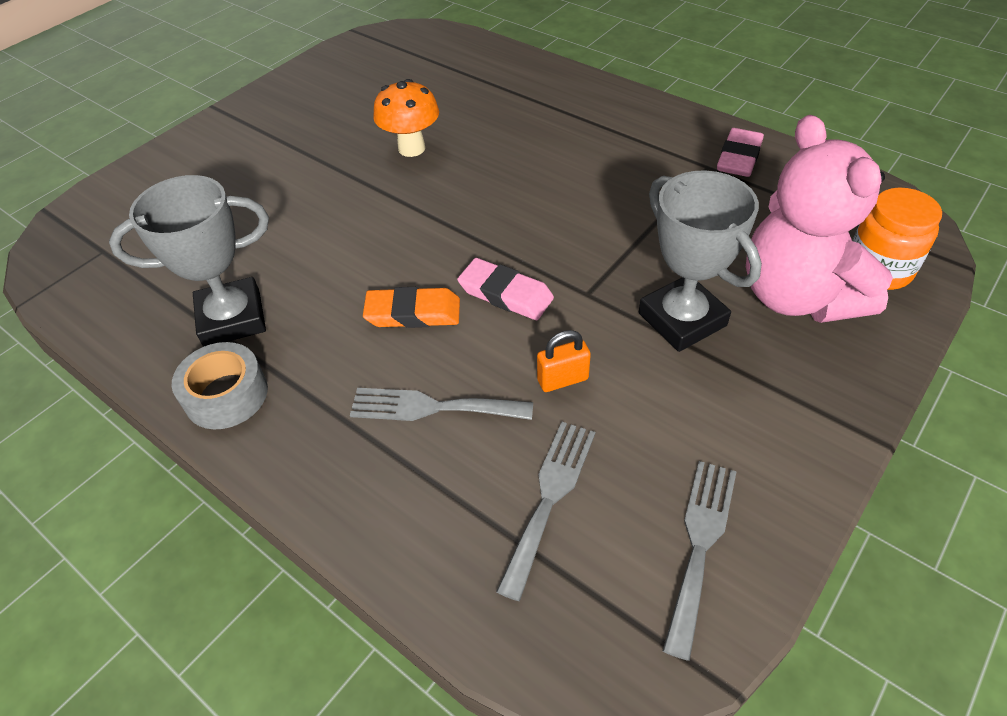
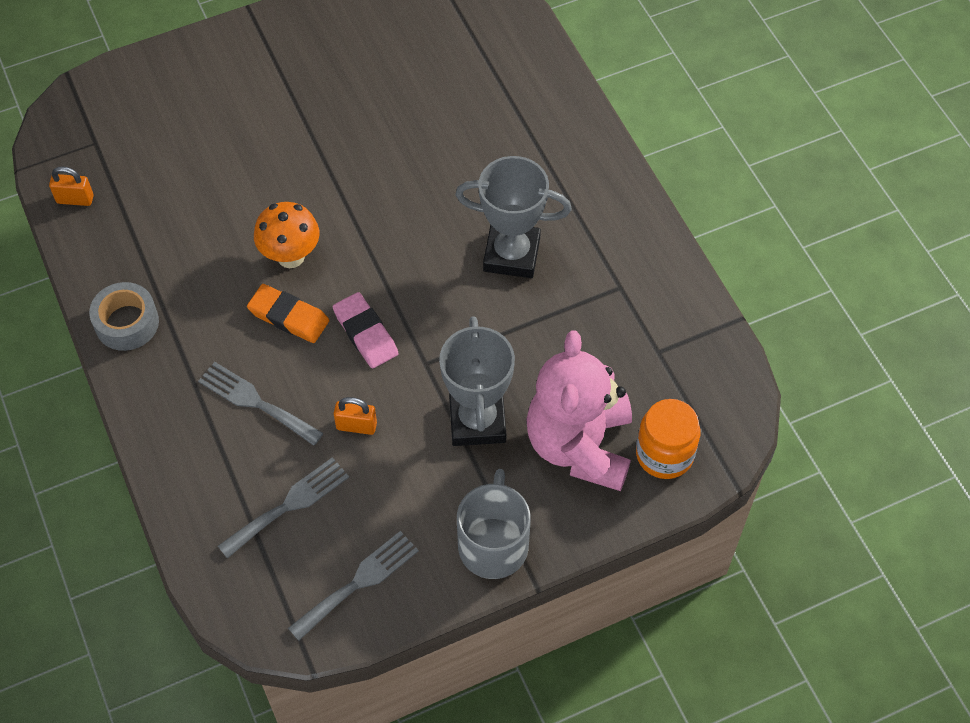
camera: 25 degrees right, 10 degrees up
(102, 306) = (75, 199): none -> orange padlock
(232, 318) = (160, 257): grey trophy -> grey trophy (511, 254)
(411, 148) = (386, 144): orange mushroom -> orange mushroom (291, 256)
(739, 157) = (654, 290): pink eraser -> none
(805, 425) = (493, 544): none -> grey mug

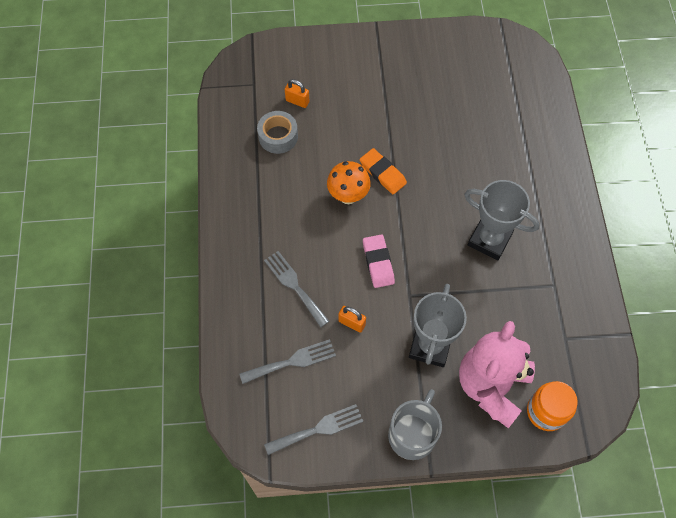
camera: 20 degrees right, 5 degrees up
(75, 199) = (229, 117): orange padlock -> orange padlock (297, 101)
(127, 323) = (233, 207): grey tape -> grey tape (278, 136)
(288, 316) = (333, 236): orange eraser -> orange eraser (382, 173)

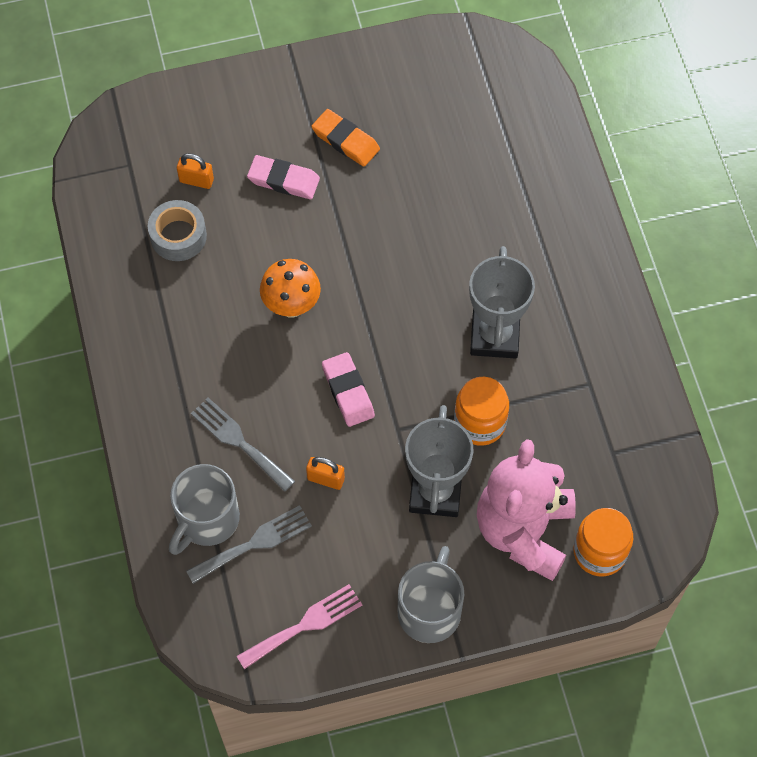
camera: 10 degrees left, 0 degrees up
(261, 338) = (207, 520): none -> grey mug
(318, 429) = (305, 625): grey fork -> pink fork
(357, 110) = (283, 180): none -> pink eraser
(382, 173) = (334, 266): orange eraser -> orange eraser (345, 140)
(470, 300) = (480, 423): none -> orange jar
(489, 240) = (494, 336): grey trophy -> grey trophy turned 75 degrees clockwise

